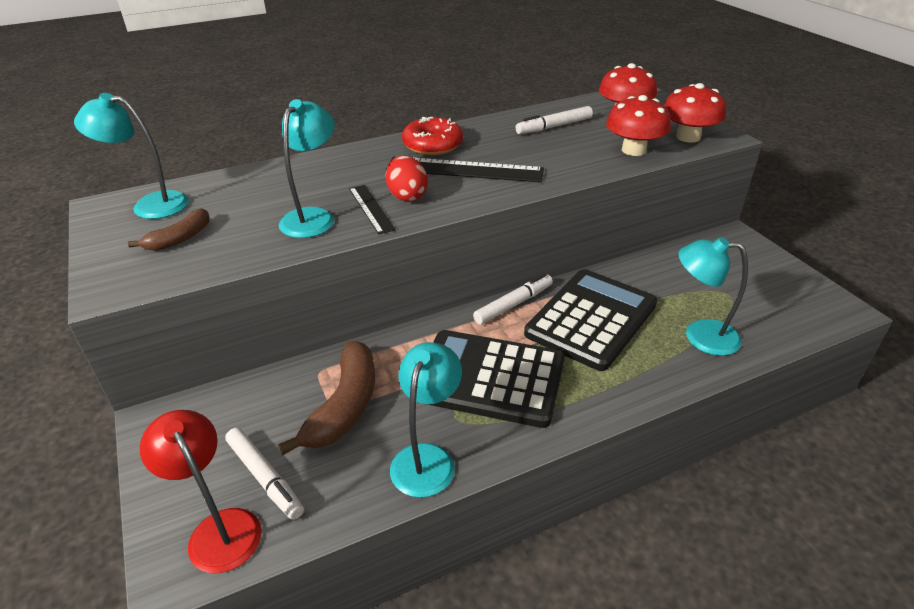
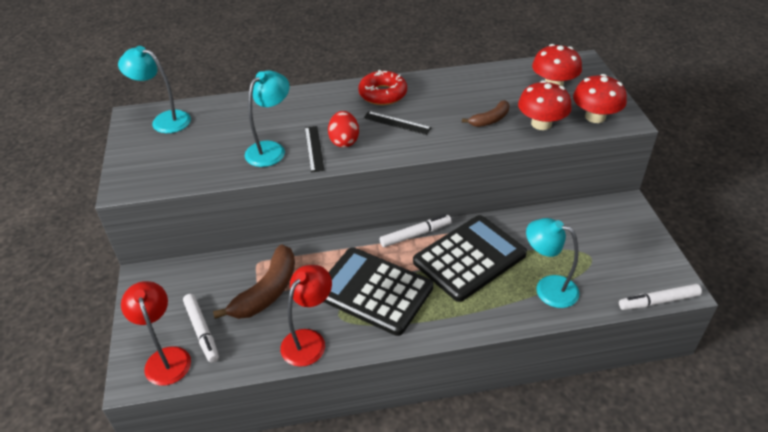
camera: 15 degrees right, 5 degrees up
(180, 238) = (177, 153): brown banana -> brown banana (490, 120)
(427, 458) = (309, 340): turquoise lamp -> red lamp
(464, 170) = (397, 123): black ruler -> black ruler, size x0.56
(554, 127) = (488, 89): white marker -> white marker (658, 301)

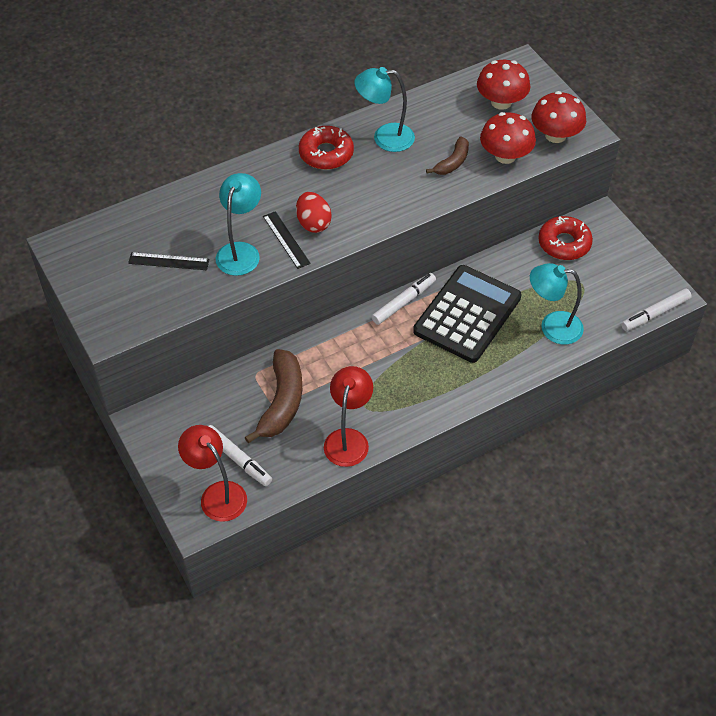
camera: 20 degrees left, 10 degrees up
(164, 120) = (99, 242): turquoise lamp -> turquoise lamp (384, 137)
(374, 291) = (388, 373): black calculator -> none
(397, 123) = (358, 188): black ruler -> black ruler (168, 261)
(584, 219) = (564, 243): none -> red donut

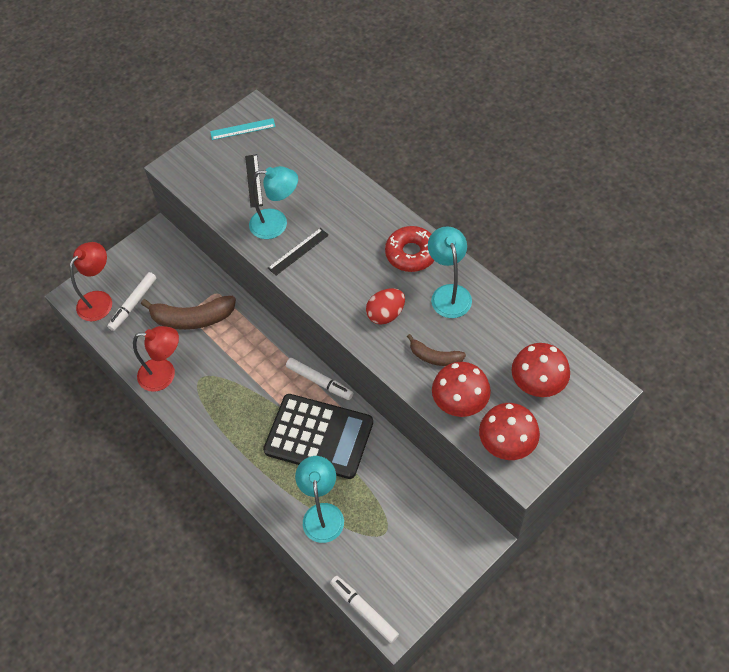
camera: 80 degrees right, 5 degrees up
(84, 259) = (242, 129): none -> turquoise ruler
(313, 223) = (322, 266): red egg -> red egg (386, 314)
(564, 243) = (433, 506): red donut -> none

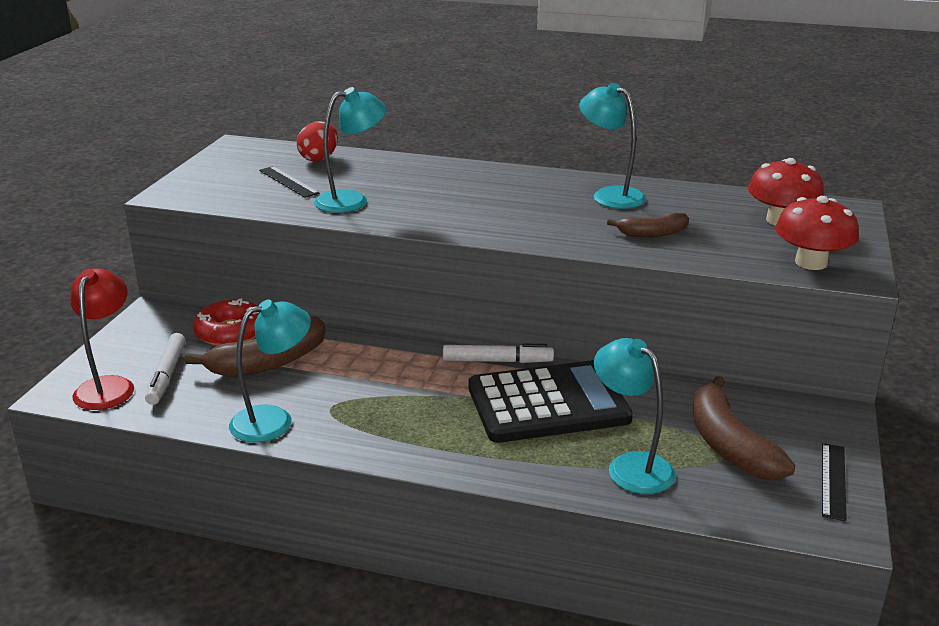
camera: 35 degrees left, 30 degrees down
(165, 374) = (274, 420): red lamp -> turquoise lamp
(242, 129) = (236, 157): turquoise ruler -> none
(298, 251) = (401, 210): black ruler -> black ruler (833, 481)
(364, 610) = (792, 532): white marker -> none
(386, 314) = (560, 222): red egg -> red egg (319, 158)
(392, 526) = (729, 444): none -> brown banana
(411, 253) = (535, 183): red donut -> red donut (231, 332)
(460, 401) = (722, 252): red mushroom -> none

